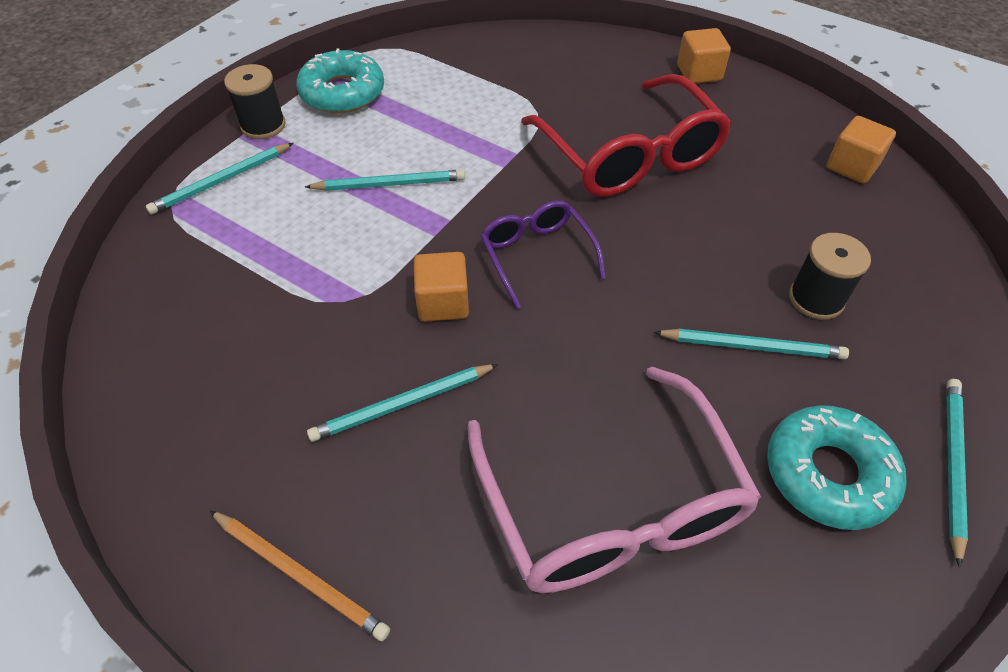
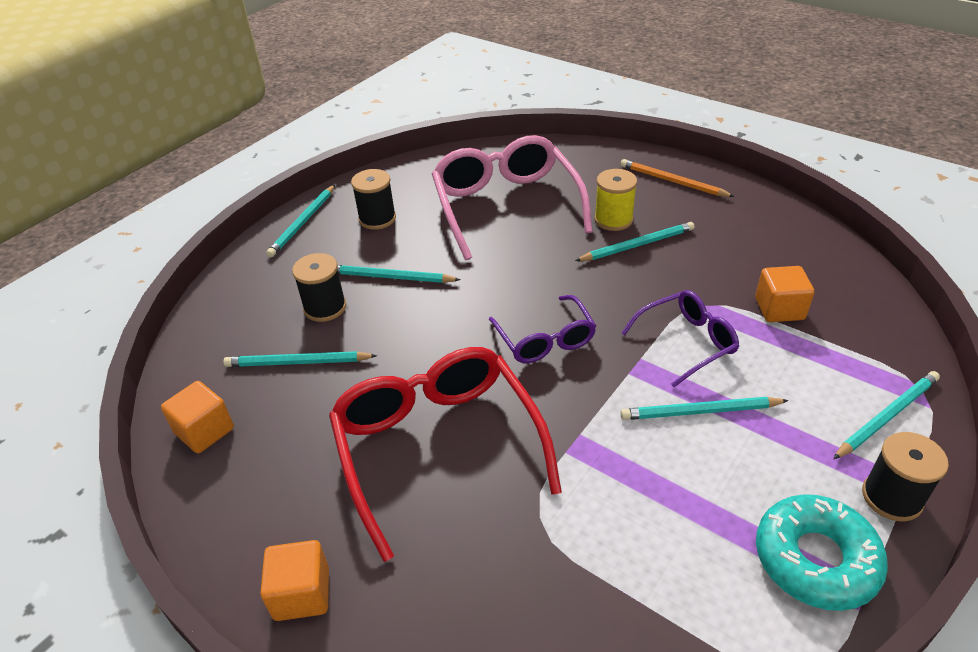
camera: 175 degrees left, 10 degrees down
(379, 252) = (687, 342): none -> purple glasses
(429, 463) = (613, 220): none -> yellow spool
(443, 302) = (621, 303): orange cube -> orange cube (779, 309)
(805, 230) = (298, 362): none -> turquoise pencil
(828, 473) = (377, 218): turquoise donut -> black spool

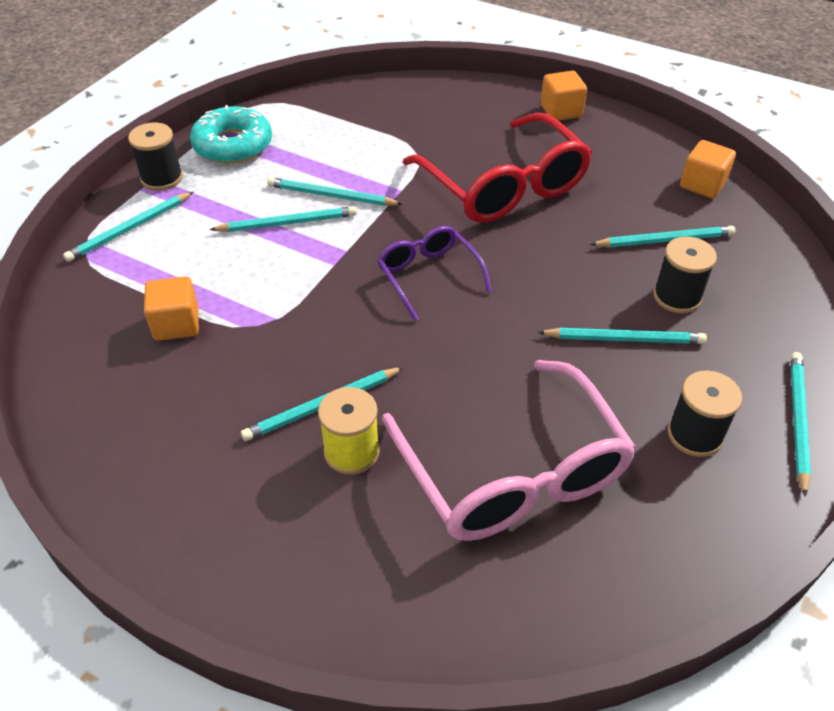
camera: 170 degrees right, 5 degrees up
(653, 448) = (331, 196): none -> turquoise pencil
(672, 181) = (249, 547): orange pencil -> none
(687, 342) = (285, 282): purple glasses -> none

